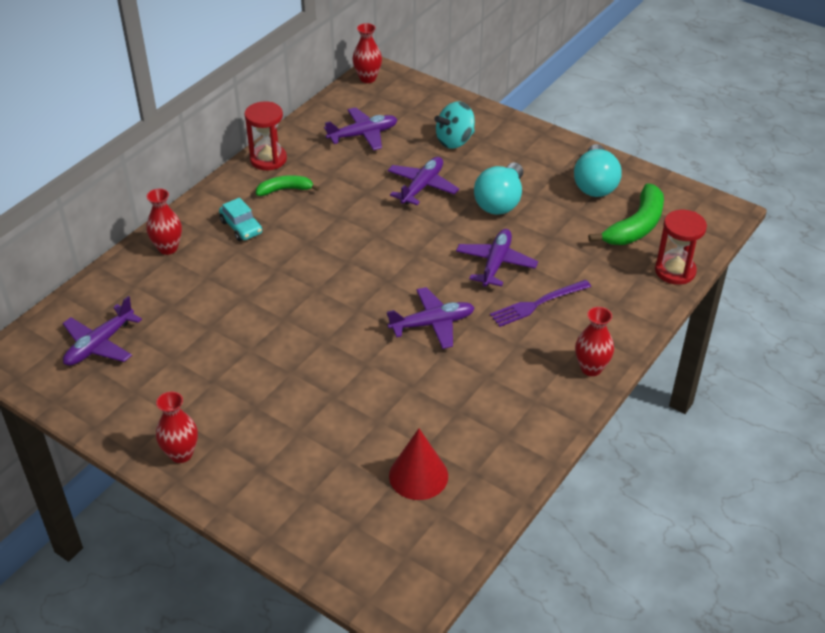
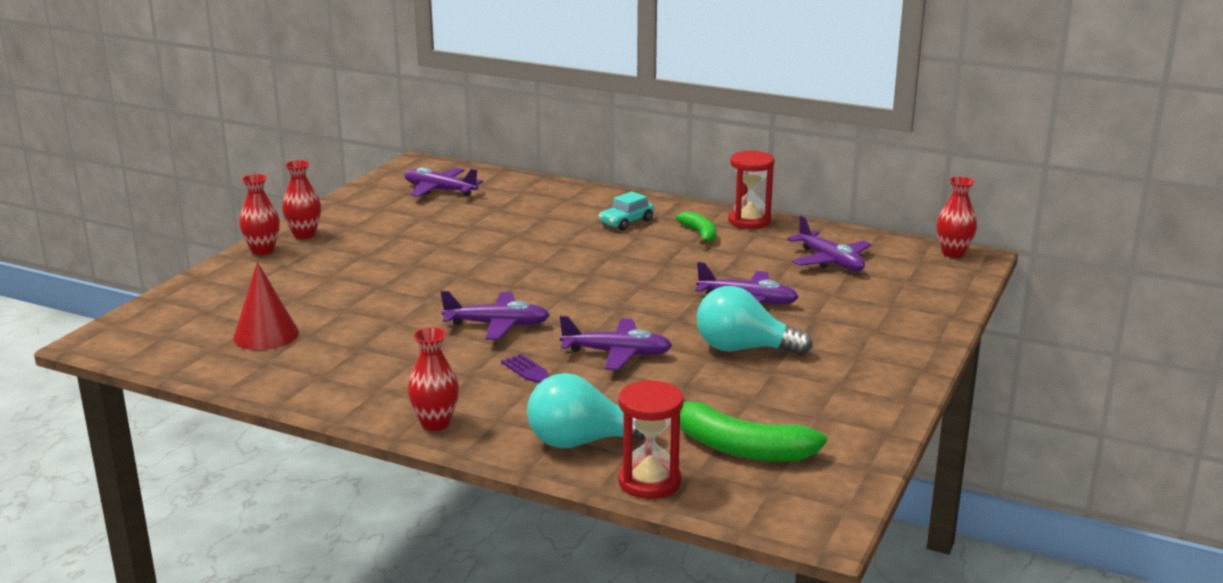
camera: 80 degrees right, 20 degrees down
(168, 248) = (580, 197): red vase -> red vase (262, 250)
(432, 324) = (497, 325): purple plane -> purple plane turned 60 degrees counterclockwise
(455, 141) = (858, 313): turquoise spinning top -> none
(595, 184) = (823, 413): turquoise light bulb -> turquoise light bulb (582, 442)

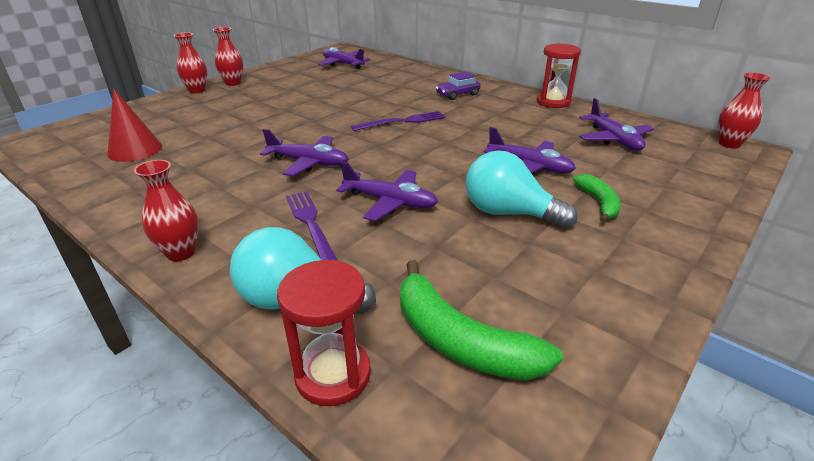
camera: 15 degrees right, 10 degrees up
(577, 265) = (402, 121): none -> purple fork
(626, 222) = (457, 94): turquoise car -> purple car
(700, 234) = (510, 108): green banana -> green banana (598, 203)

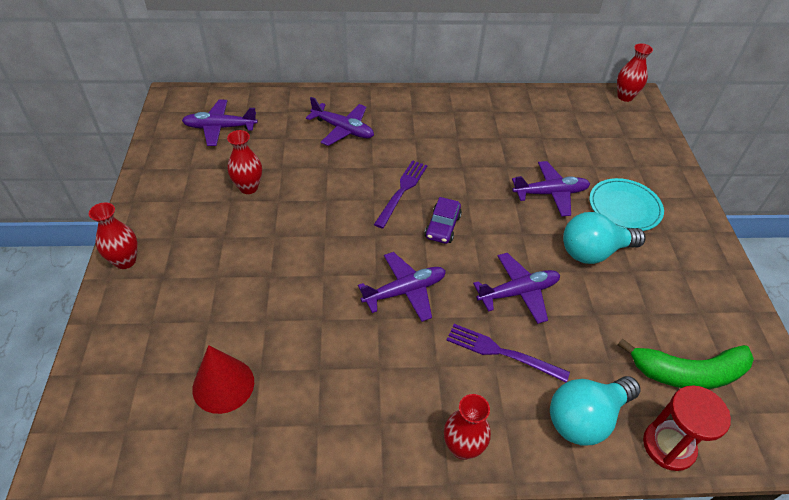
camera: 45 degrees left, 15 degrees up
(233, 83) = (147, 225): red vase -> red vase (248, 187)
(457, 94) = (395, 126): purple car -> purple car (442, 227)
(553, 102) = (476, 99): red hourglass -> none
(598, 203) = (624, 207): green banana -> turquoise plate
(613, 139) = (563, 129): purple plane -> purple plane (343, 129)

